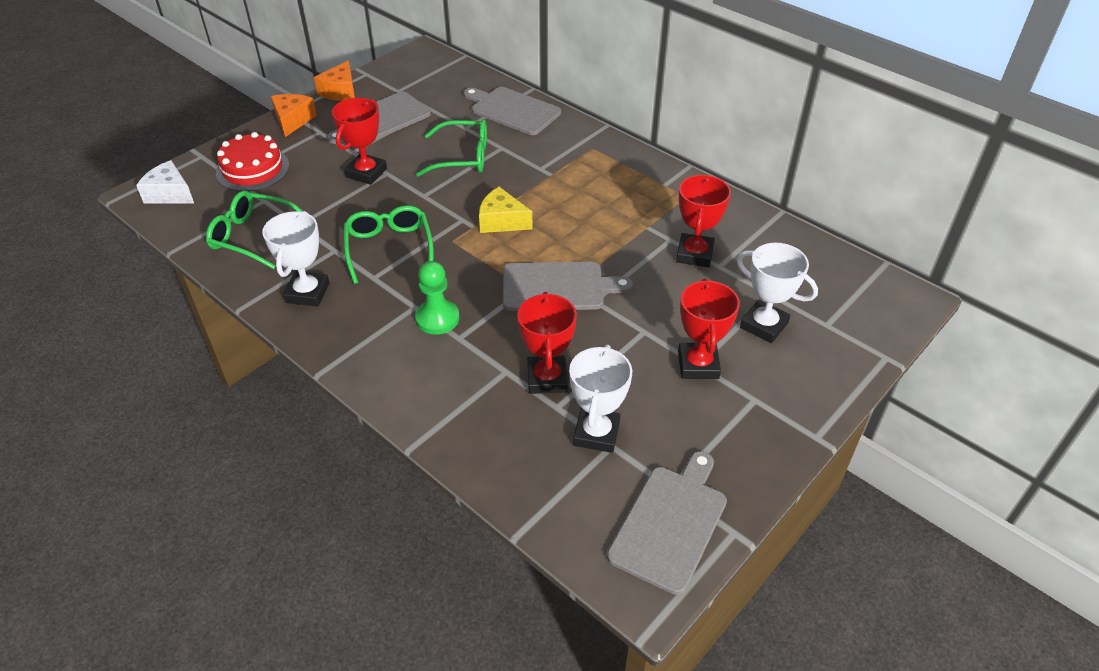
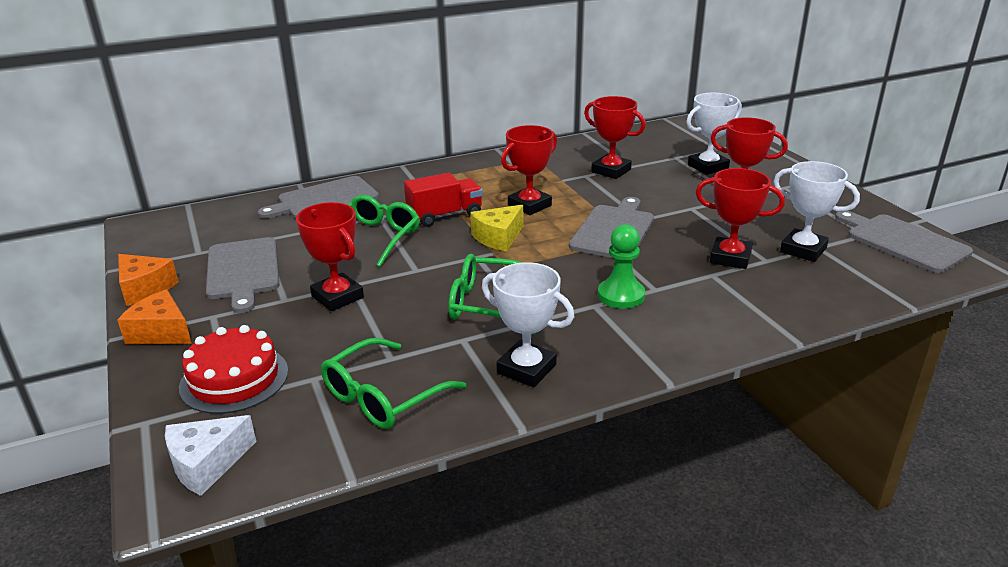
camera: 65 degrees left, 15 degrees down
(524, 180) = (445, 215): none -> red truck
(575, 221) = (529, 205): none -> red trophy

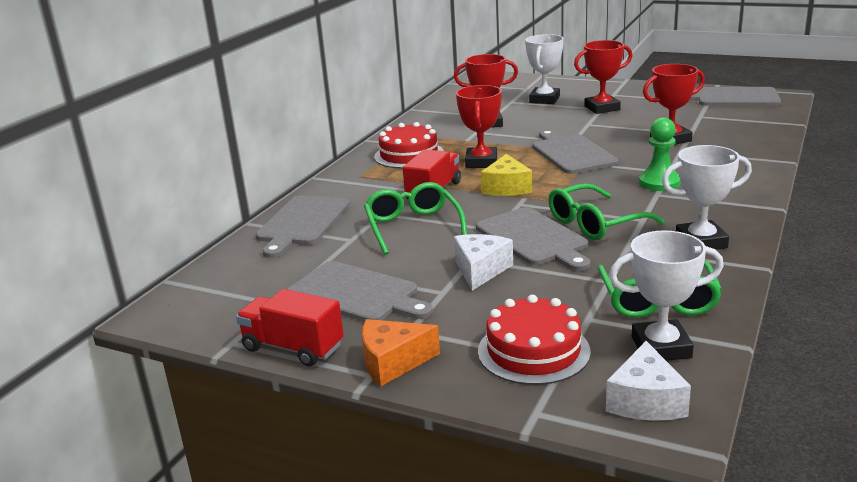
camera: 40 degrees left, 5 degrees down
(145, 288) = (293, 348): orange cheese -> red truck
(337, 297) = (480, 270): red trophy -> white cheese
(422, 292) = (534, 238): none -> grey cutting board
(495, 175) = (409, 155): none -> red cake
(803, 250) = (697, 120): white trophy -> white trophy (661, 347)

